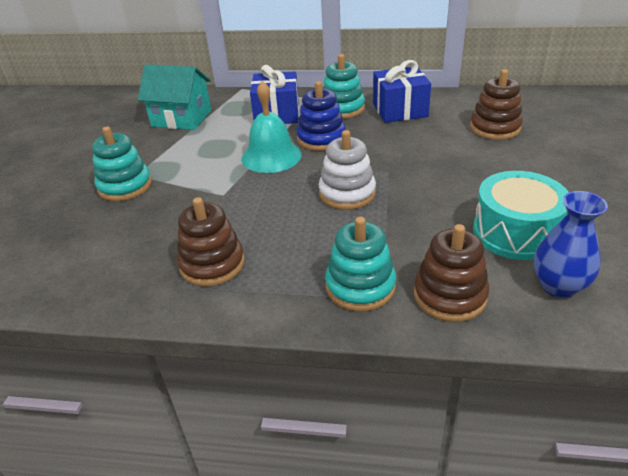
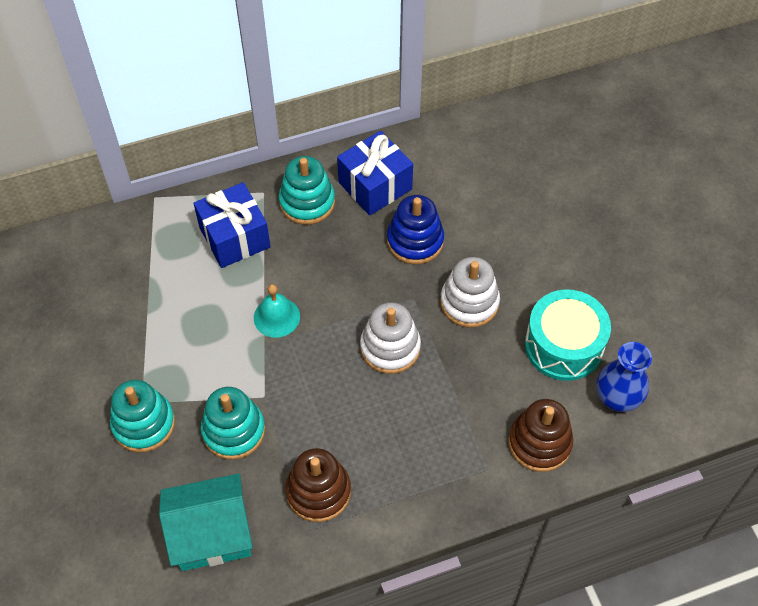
camera: 30 degrees left, 20 degrees up
(181, 118) = (118, 283): turquoise house -> turquoise house (212, 534)
(271, 156) = (276, 317): turquoise bell -> turquoise bell, size x0.66
(321, 138) = (314, 267): blue stacking toy -> blue stacking toy (415, 241)
(360, 286) = (464, 463): turquoise stacking toy -> turquoise stacking toy (233, 431)
(436, 184) = (469, 302): none -> white stacking toy
(495, 128) = (489, 188): brown stacking toy -> none

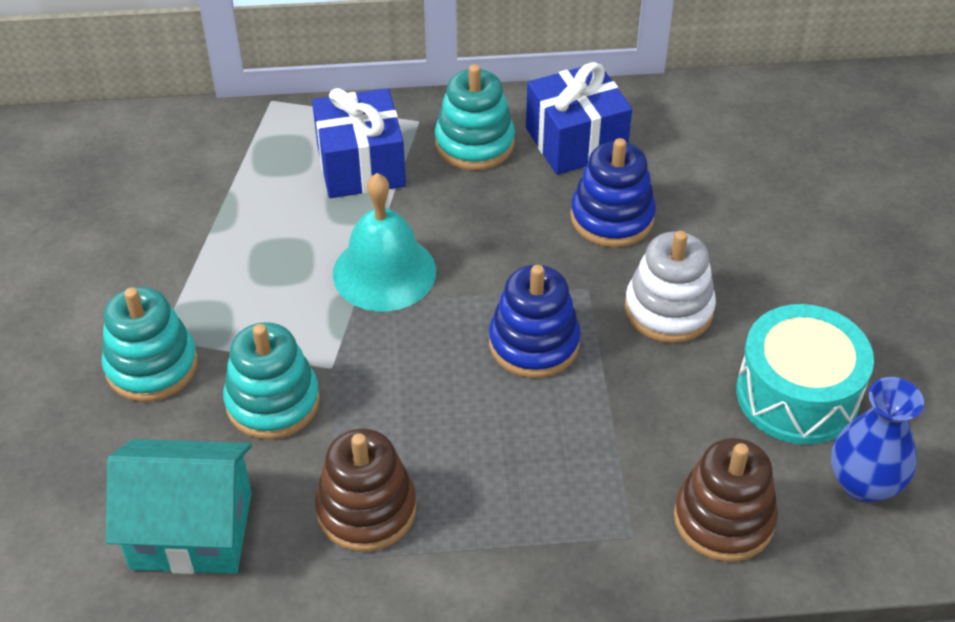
camera: 15 degrees right, 10 degrees down
(276, 317) = (384, 272): turquoise bell -> turquoise bell, size x1.52
(390, 347) = (534, 343): white stacking toy -> blue stacking toy

